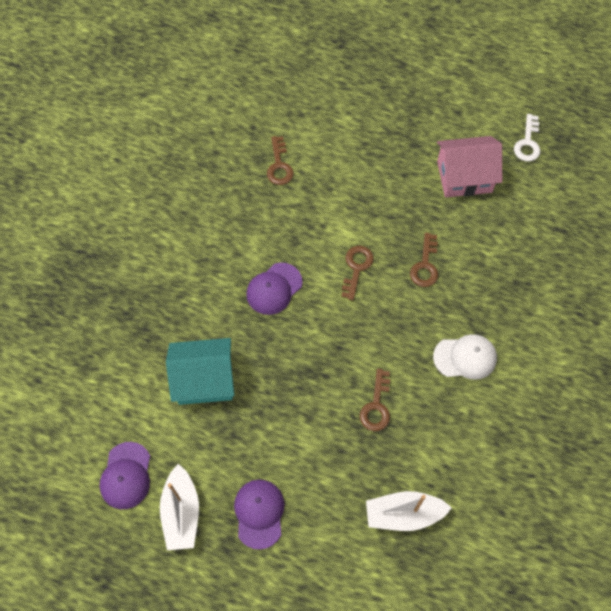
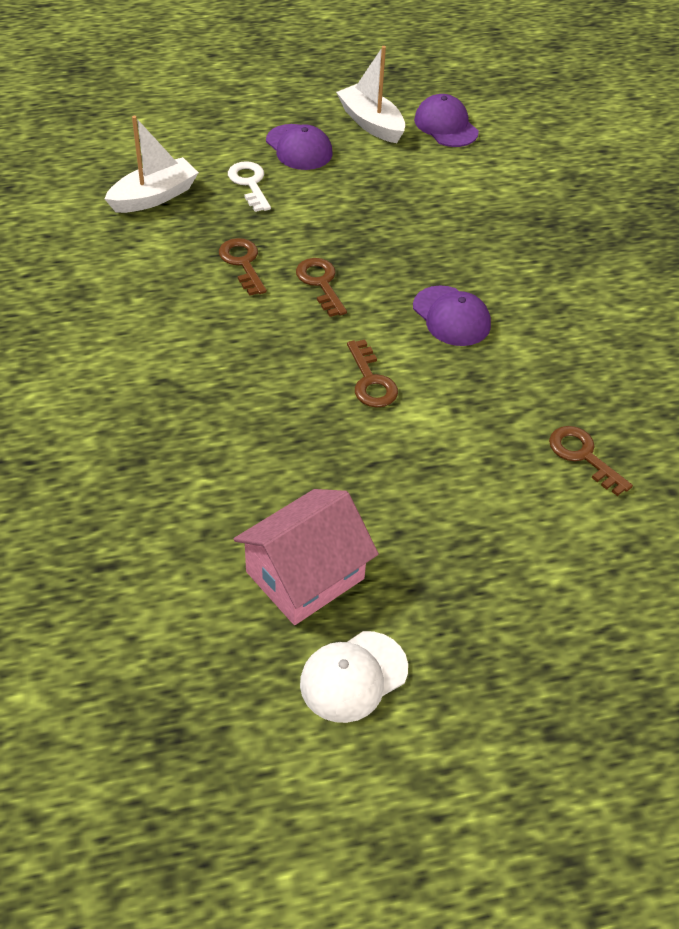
camera: 145 degrees right, 15 degrees down
(204, 379) = (446, 212): turquoise house -> none
(274, 289) = (451, 316): purple cap -> purple cap turned 135 degrees clockwise
(425, 265) = (282, 424): brown key -> brown key (320, 283)
(465, 357) = (165, 347): white cap -> white cap (353, 676)
(527, 143) = (231, 692): white key -> white key (249, 183)

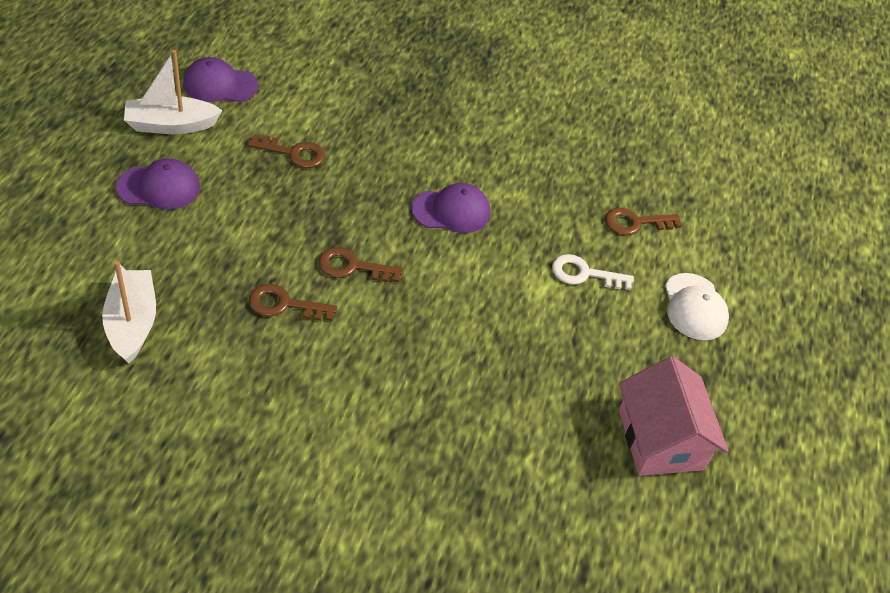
camera: 65 degrees left, 0 degrees up
(249, 183) = (178, 246): white key -> white key (584, 274)
(353, 676) = (764, 457): white cap -> white cap (694, 307)
(371, 381) = (488, 296): brown key -> brown key (293, 153)

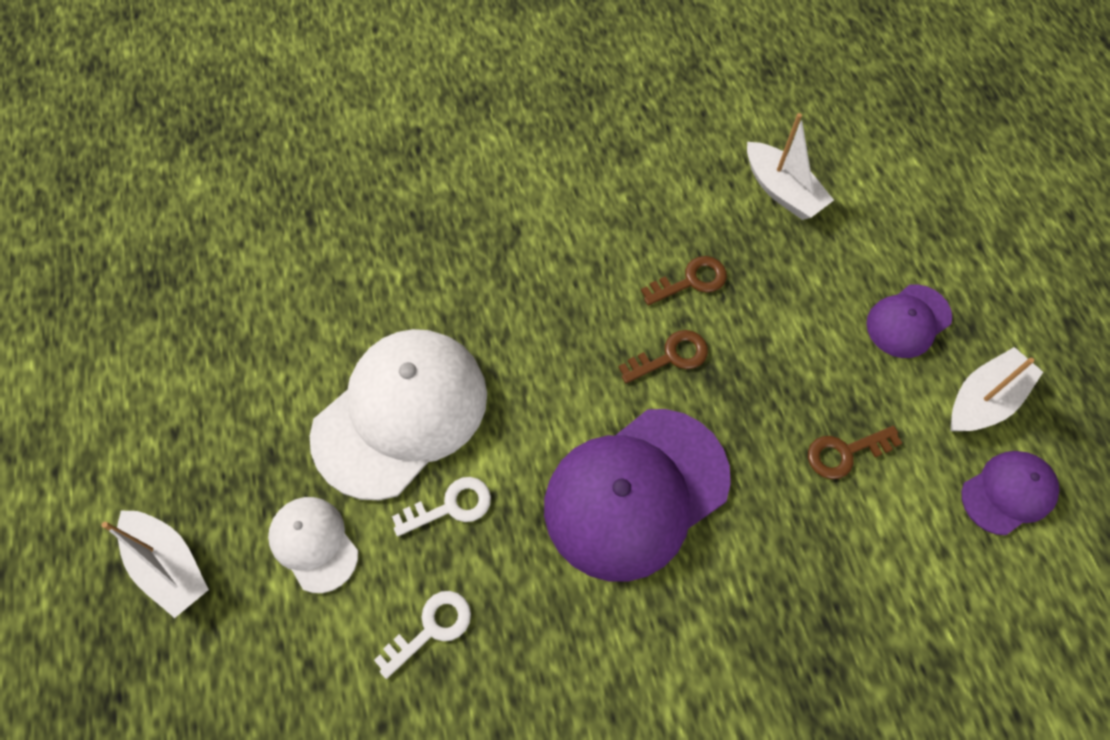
camera: 155 degrees right, 15 degrees up
(451, 211) = (635, 493): purple cap -> purple cap, size x1.99
(588, 349) = (401, 414): none -> white cap
(635, 223) = (431, 628): brown key -> white key
(660, 439) = (292, 363): pink house -> none
(807, 352) = (169, 566): none -> white boat

